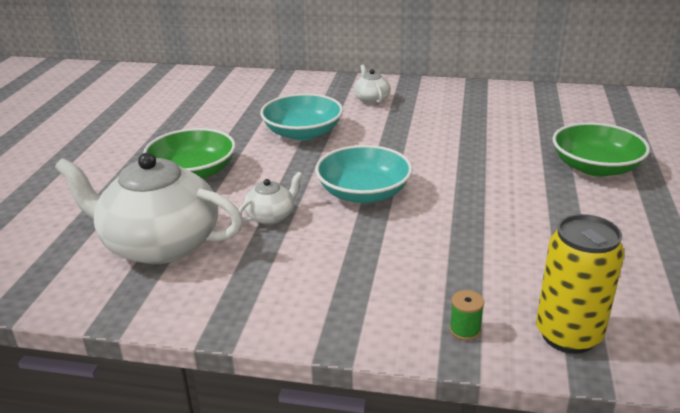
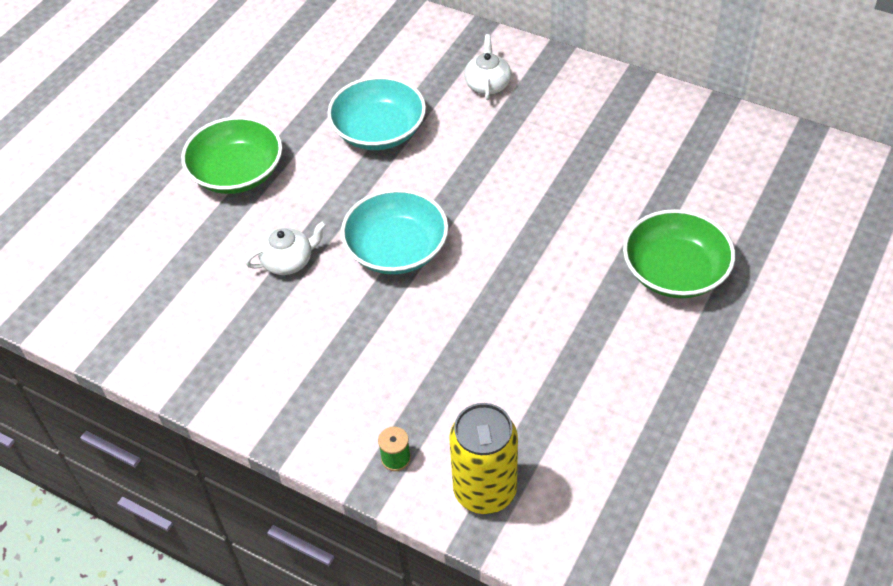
camera: 20 degrees right, 20 degrees up
(159, 244) = (170, 274): white teapot -> none

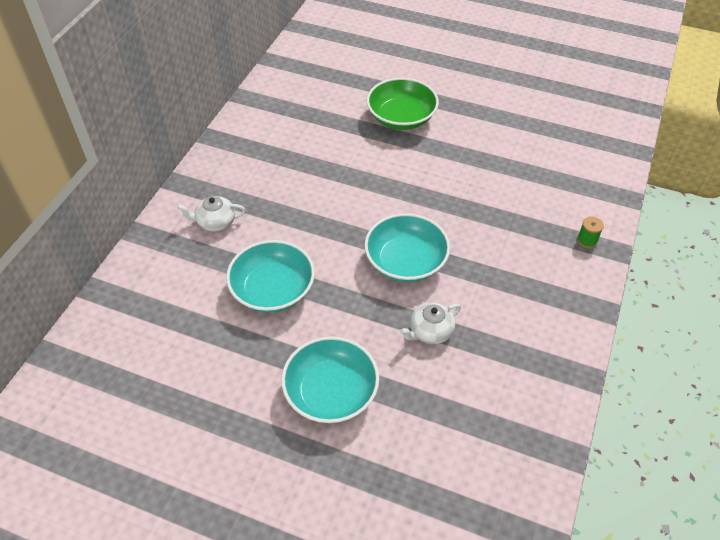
camera: 100 degrees left, 0 degrees up
(237, 173) = (331, 392): green bowl -> turquoise bowl
(288, 261) = (430, 331): white teapot -> white teapot turned 90 degrees counterclockwise
(485, 491) = (593, 195): yellow can -> none

